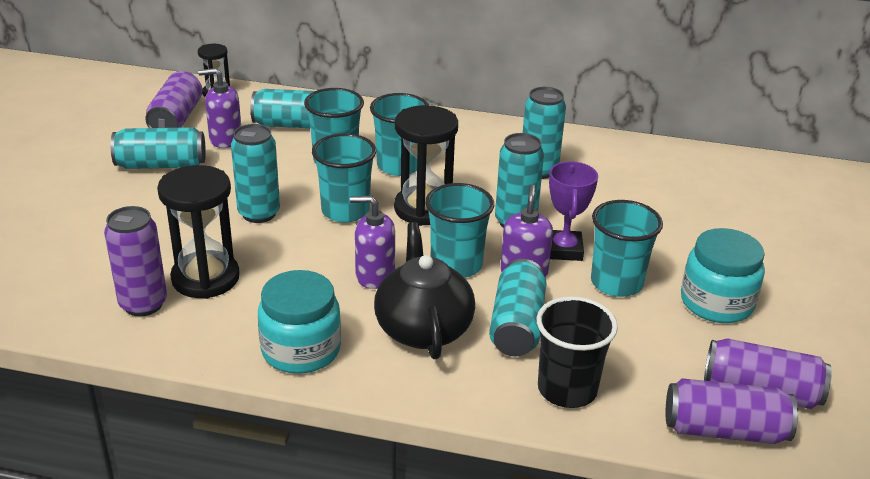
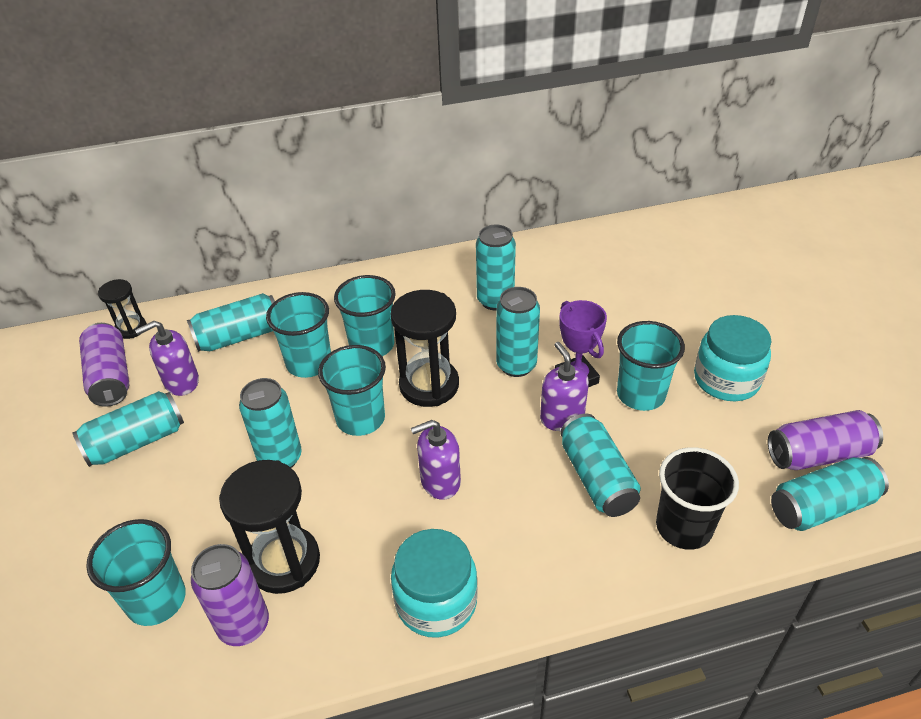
camera: 25 degrees left, 10 degrees up
(423, 329) = (524, 521): black teapot -> none
(456, 265) = (501, 436): turquoise cup -> turquoise cup (156, 600)
(724, 430) = (822, 507): purple can -> turquoise can

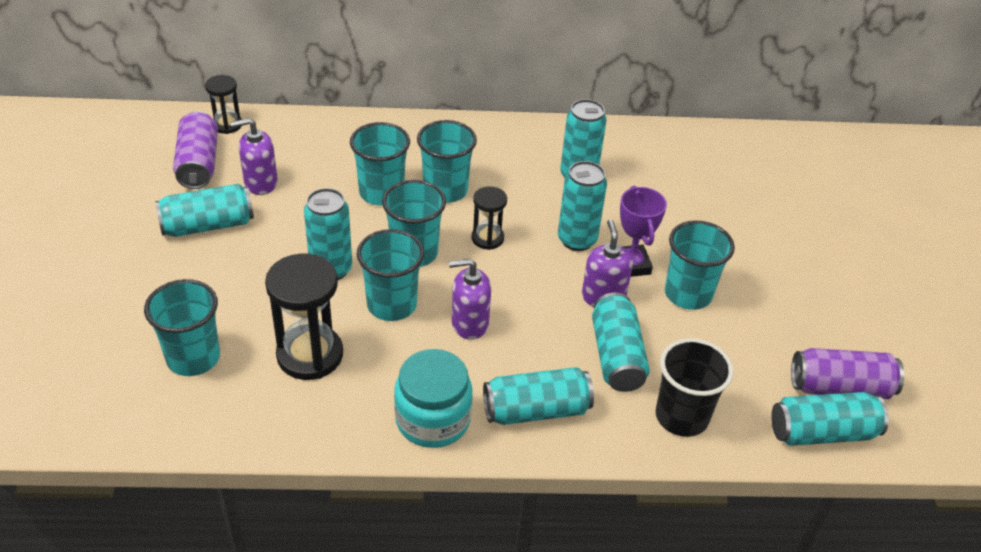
camera: 10 degrees right, 0 degrees up
(239, 336) = (324, 154): turquoise can -> turquoise can (536, 410)
(244, 625) = (261, 396): purple can -> none
(354, 481) = (391, 305): none -> turquoise cup
(429, 385) = (487, 238): black hourglass -> black hourglass, size x0.56
(726, 379) = (778, 300): turquoise jar -> none

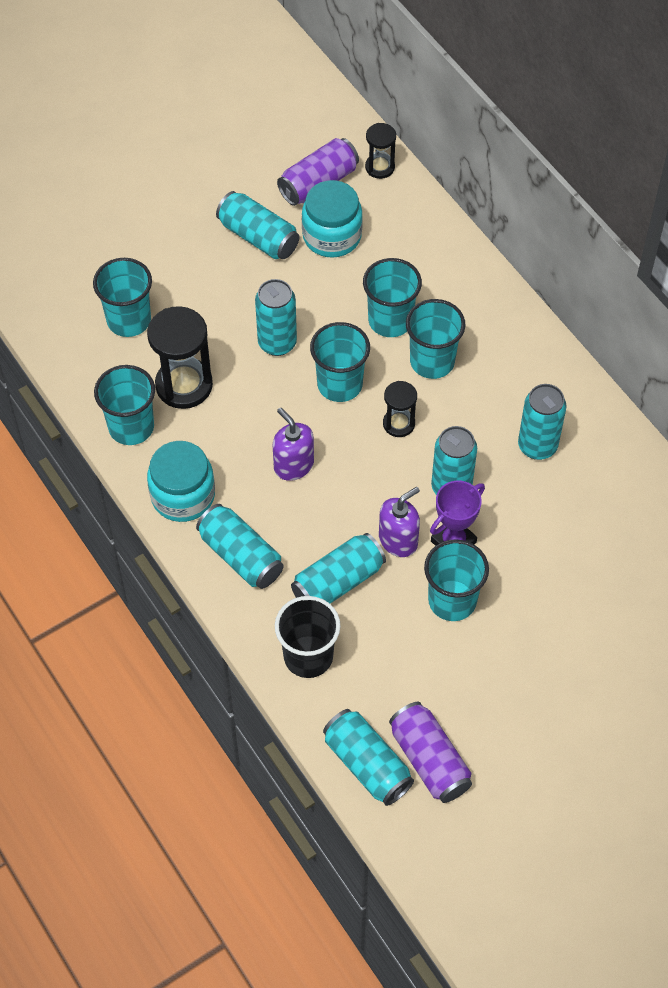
camera: 60 degrees right, 15 degrees up
(260, 183) = (332, 236): purple soap dispenser -> turquoise jar
(391, 305) = (272, 404): turquoise cup -> turquoise cup (131, 427)

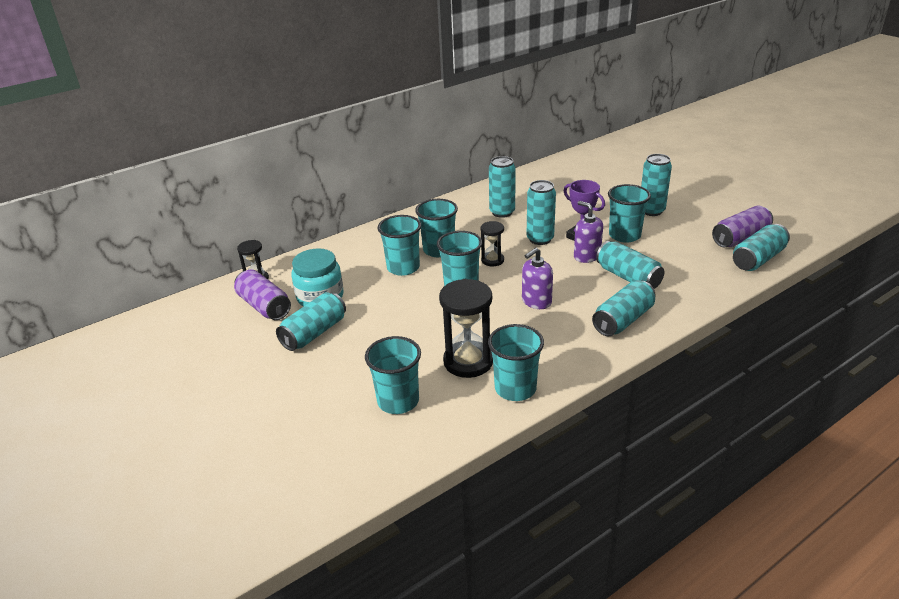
camera: 90 degrees left, 25 degrees down
(183, 496) = (578, 353): turquoise jar -> none
(277, 343) = (423, 316): turquoise can -> turquoise can (651, 211)
(308, 656) = (692, 285): black cup -> none

